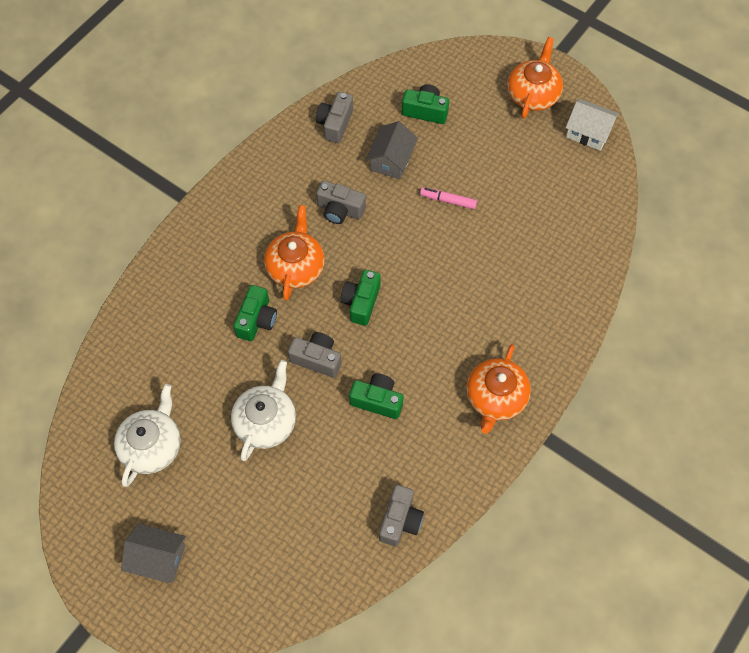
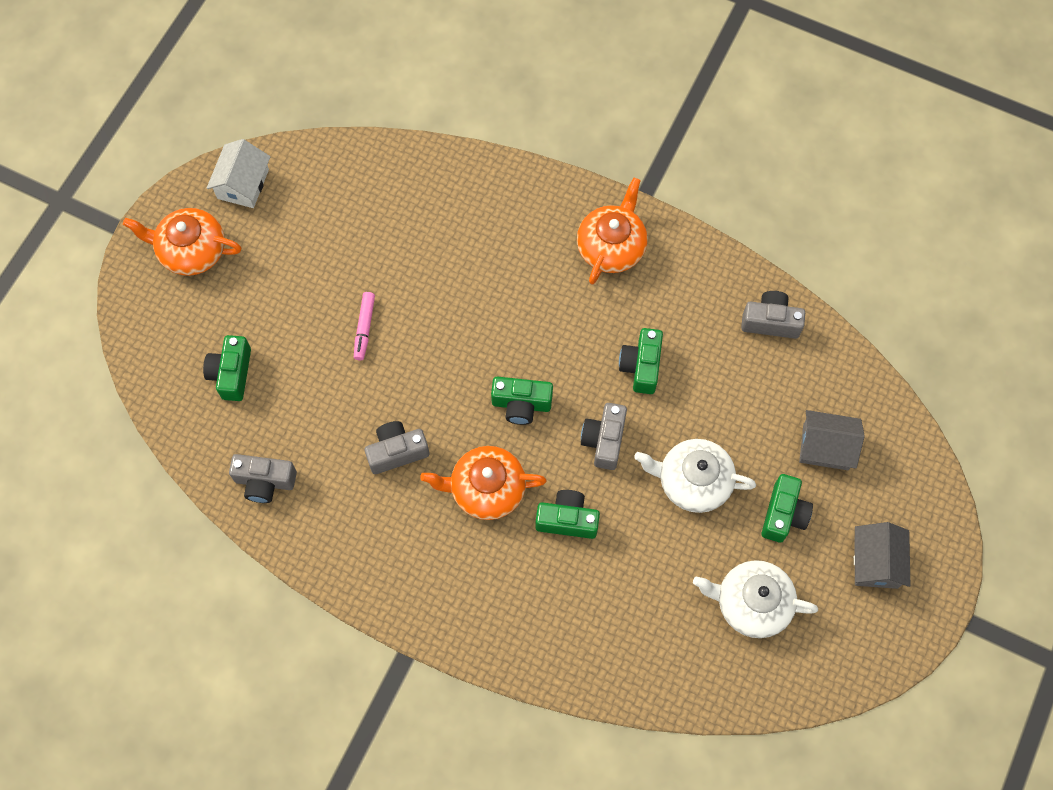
camera: 100 degrees left, 5 degrees up
(220, 489) = (783, 514): none -> green camera
(340, 210) = (397, 452): grey camera -> grey camera turned 120 degrees counterclockwise
(391, 160) = (313, 403): grey house -> grey house (825, 447)
(495, 397) = (611, 246): orange teapot -> orange teapot turned 75 degrees counterclockwise

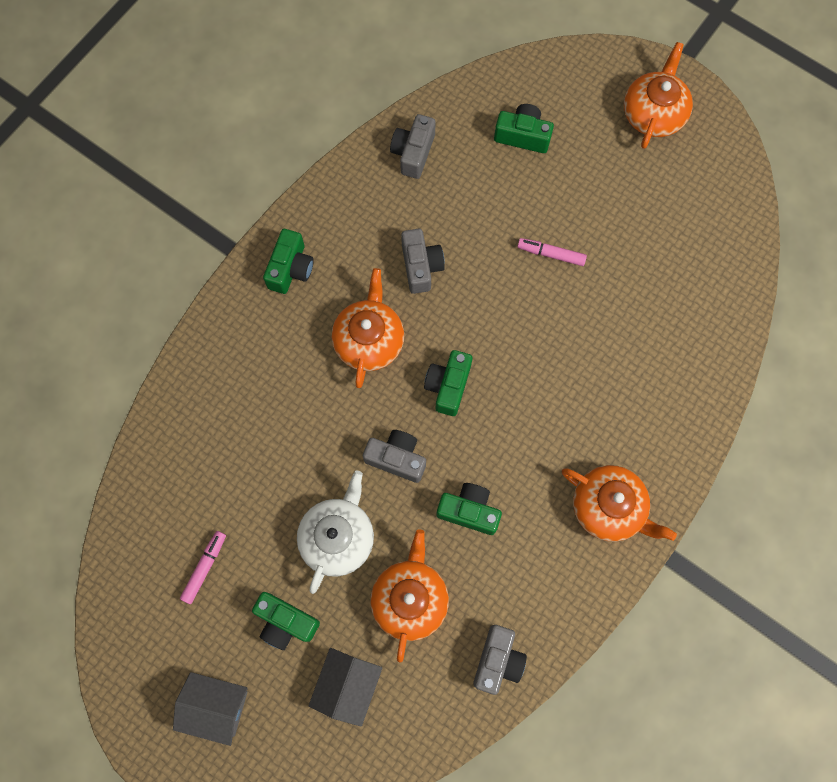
camera: 100 degrees right, 5 degrees up
(243, 184) = (721, 164): white house -> none
(567, 519) = (324, 408): green camera -> green camera (291, 269)
(734, 405) = (410, 598): none -> orange teapot
(751, 603) = (204, 568): white teapot -> pink marker

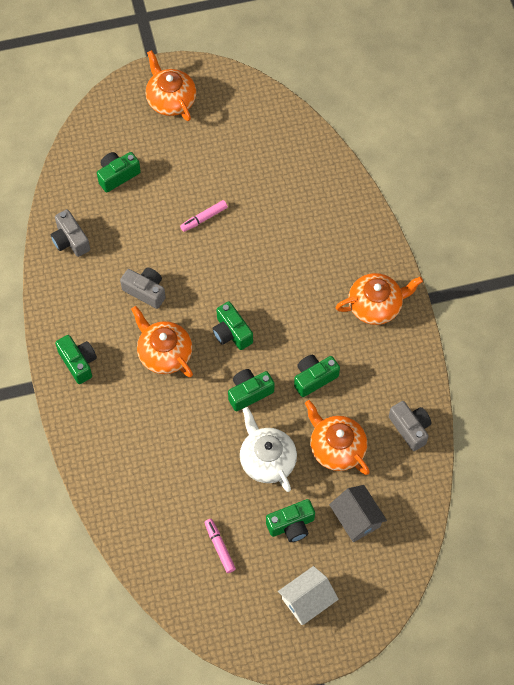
camera: 50 degrees left, 10 degrees down
(216, 706) = (307, 600): grey house -> white house
(397, 458) = (249, 393): grey camera -> green camera

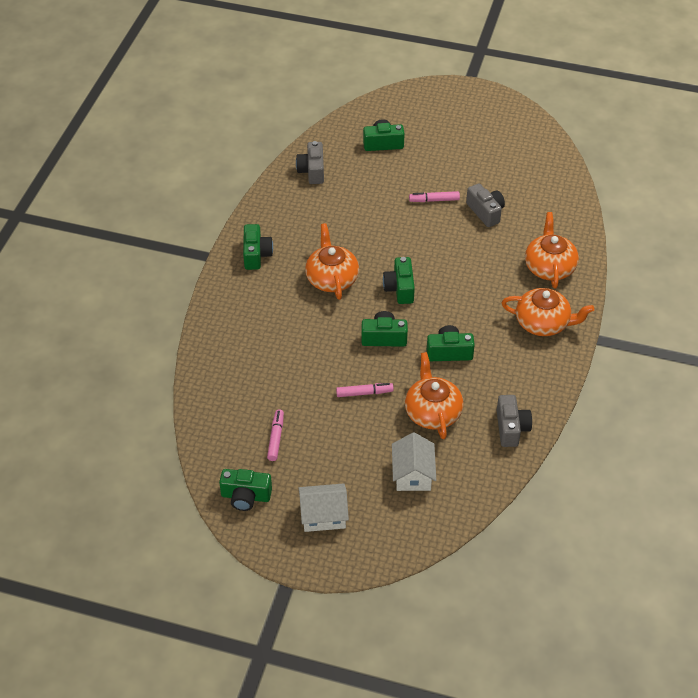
camera: 30 degrees right, 15 degrees down
(145, 291) = (348, 229): grey camera -> grey camera (485, 212)
(171, 100) = (464, 111): orange teapot -> orange teapot (549, 267)
(267, 459) = (364, 393): white teapot -> pink marker
(291, 525) = (350, 451): green camera -> green camera (245, 496)
(356, 518) = (413, 474): grey house -> white house

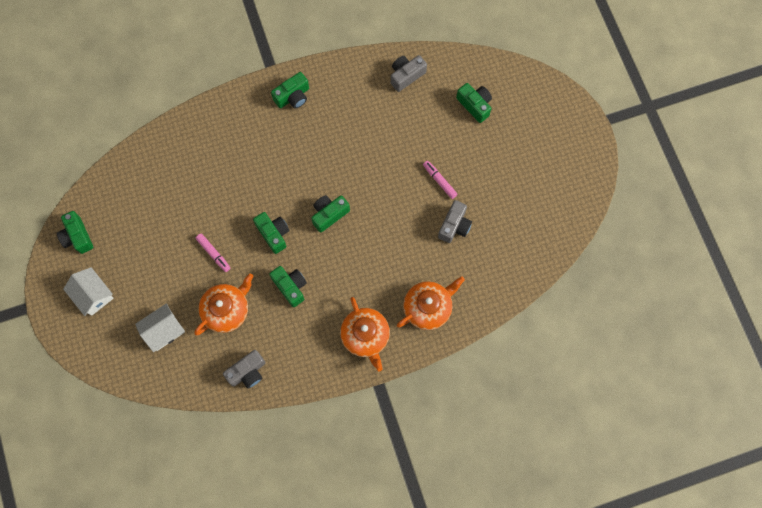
camera: 55 degrees right, 25 degrees up
(276, 438) = (136, 222): pink marker -> none
(332, 278) = (306, 162): orange teapot -> none

